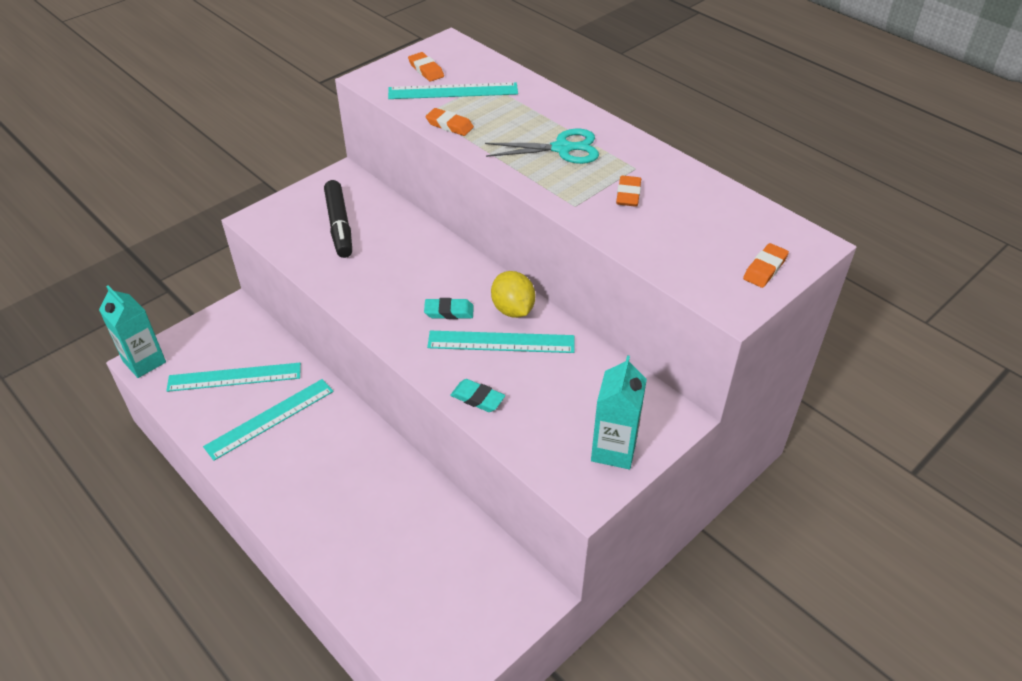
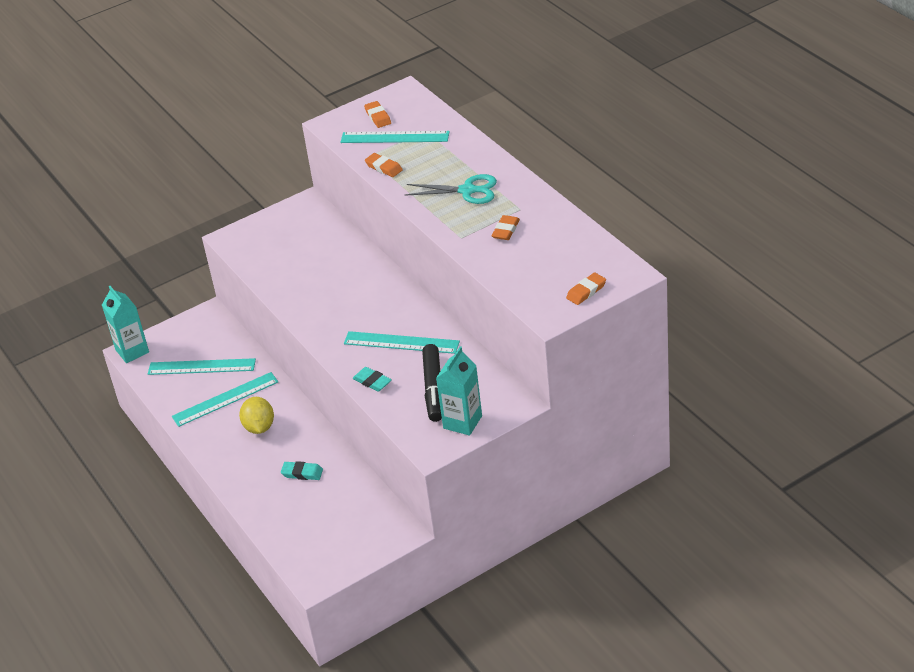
camera: 15 degrees right, 5 degrees down
(339, 225) = (295, 245): black marker -> black marker (434, 389)
(449, 311) = (367, 318): turquoise eraser -> turquoise eraser (302, 473)
(513, 309) = (417, 319): yellow lemon -> yellow lemon (259, 427)

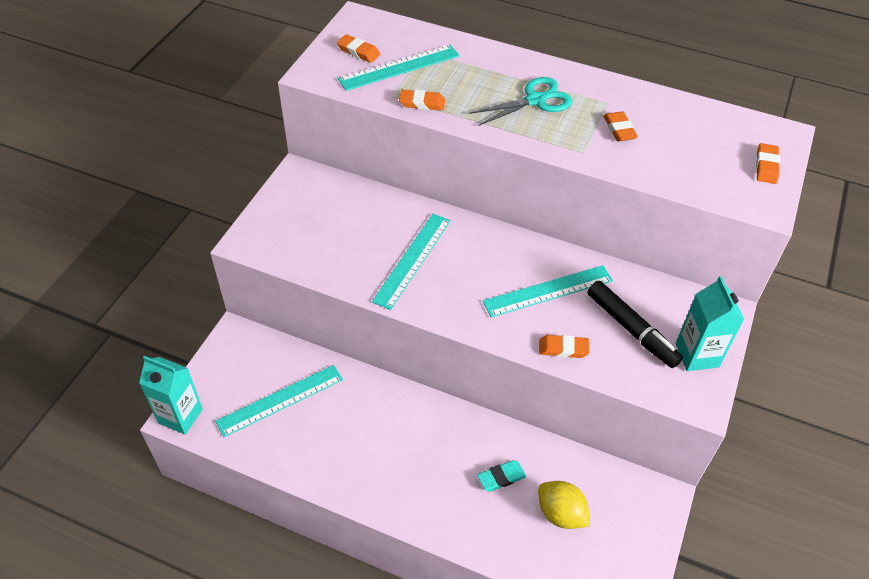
camera: 40 degrees left, 10 degrees up
(225, 399) = (340, 427): turquoise ruler -> turquoise ruler (412, 260)
(259, 427) = (407, 444): yellow lemon -> yellow lemon (560, 513)
(372, 382) = (563, 349): turquoise eraser -> orange eraser

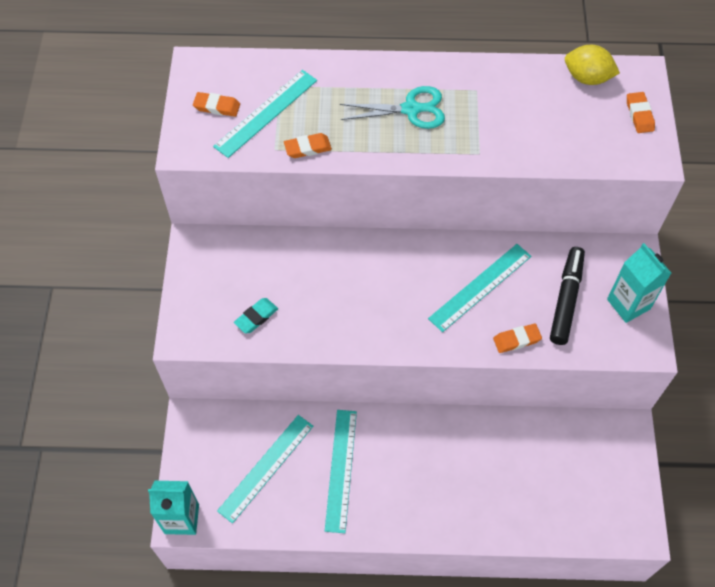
camera: 20 degrees left, 10 degrees up
(412, 260) = (346, 299): turquoise ruler -> turquoise ruler (340, 469)
(501, 477) = (492, 464): turquoise eraser -> turquoise eraser (256, 317)
(535, 100) = (411, 109): turquoise scissors -> turquoise scissors turned 45 degrees clockwise
(560, 513) = (553, 477): yellow lemon -> yellow lemon (587, 78)
(619, 129) = (499, 117): orange eraser -> none
(631, 329) = (566, 299): black marker -> black marker turned 105 degrees counterclockwise

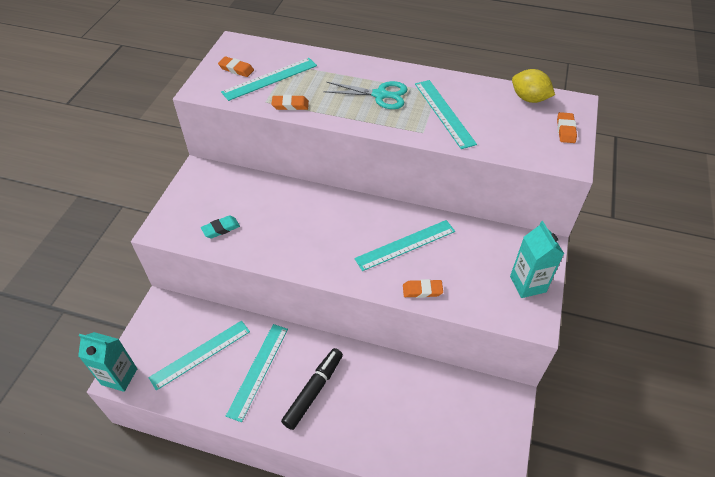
camera: 15 degrees right, 10 degrees down
(495, 120) = (444, 113): none -> turquoise ruler
(566, 299) = (474, 269): black marker -> black marker (313, 390)

